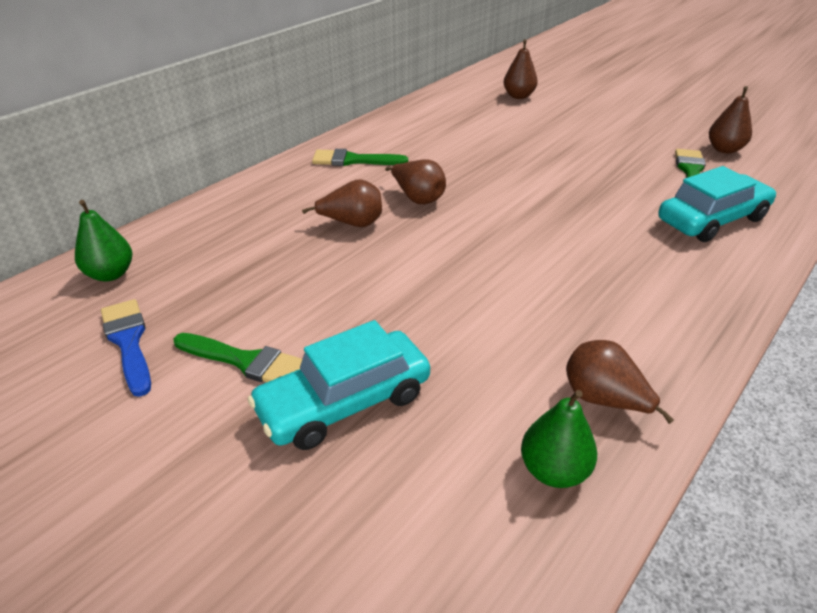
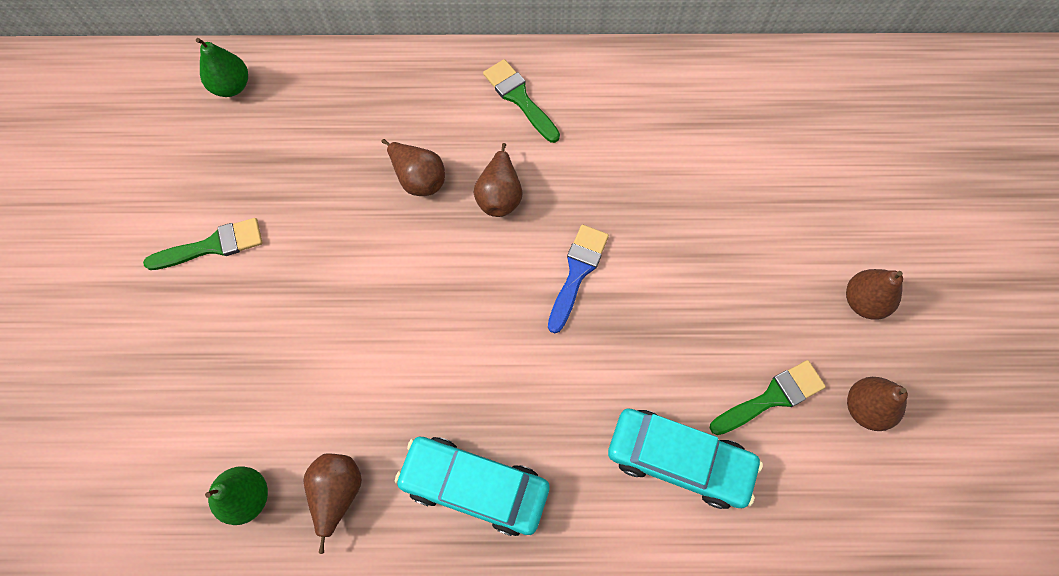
camera: 50 degrees right, 30 degrees up
(128, 342) = (180, 165): blue brush -> blue brush (577, 272)
(245, 361) = (212, 246): green brush -> green brush turned 90 degrees counterclockwise
(344, 402) = (219, 333): turquoise car -> turquoise car (474, 486)
(518, 96) = (804, 134): brown pear -> brown pear (863, 301)

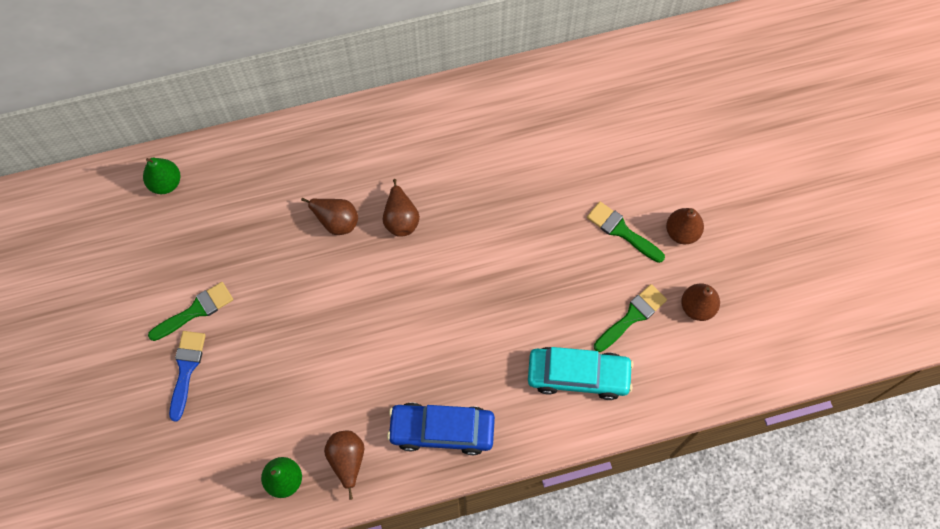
camera: 15 degrees left, 0 degrees up
(474, 486) = (442, 430): turquoise car -> blue car
(519, 98) = (394, 138): green brush -> green brush (622, 231)
(577, 272) = (474, 262): blue brush -> blue brush (186, 369)

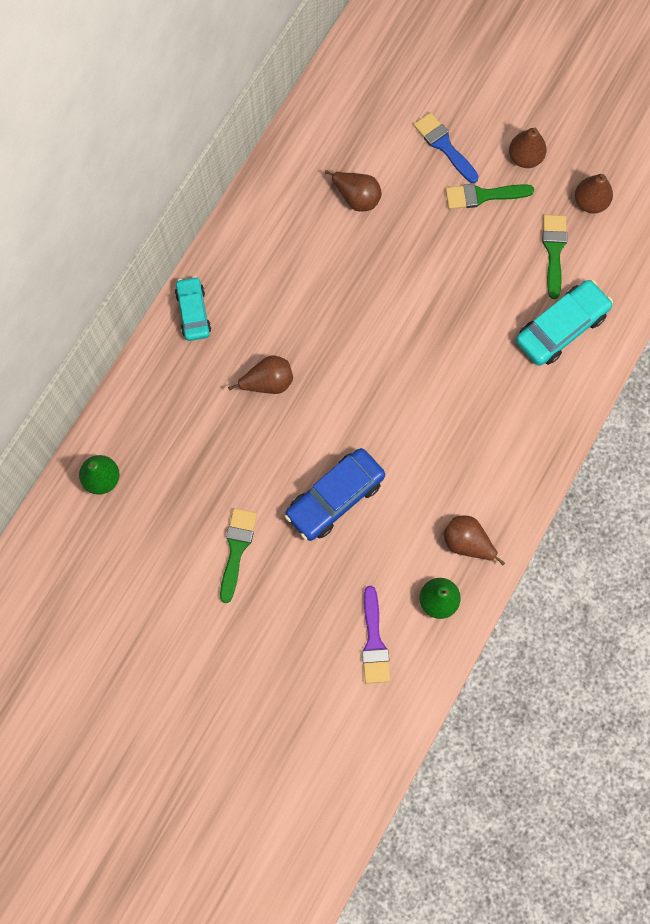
camera: 45 degrees left, 5 degrees up
(186, 369) = (278, 597): blue brush -> blue brush (444, 146)
(212, 463) = (374, 641): none -> purple brush
(339, 130) = (193, 312): none -> turquoise car
(401, 219) = (315, 335): brown pear -> brown pear (357, 198)
(442, 430) = (509, 457): blue car -> blue car (335, 498)

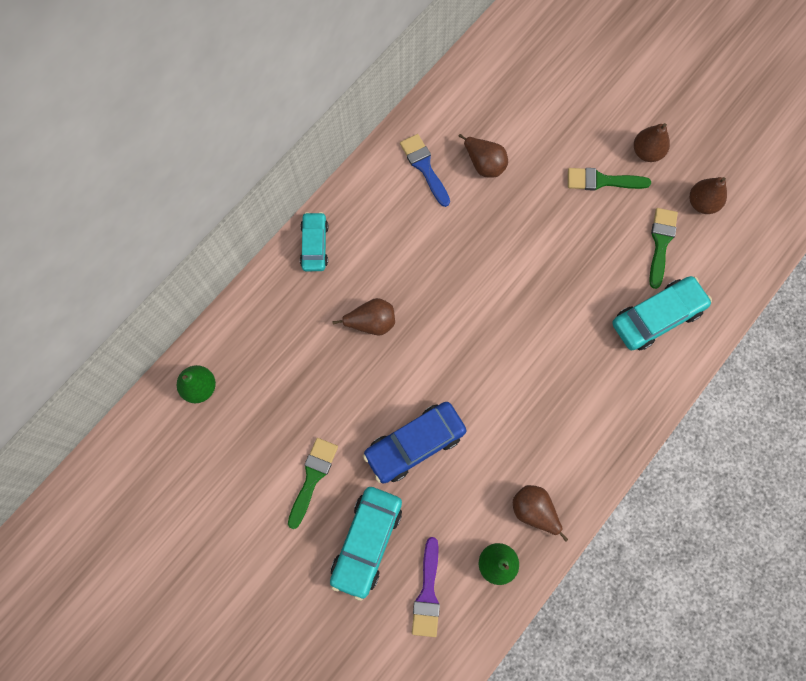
camera: 10 degrees right, 0 degrees up
(303, 602) = (366, 542): none -> turquoise car
(444, 146) = (573, 129): blue brush -> blue brush (424, 167)

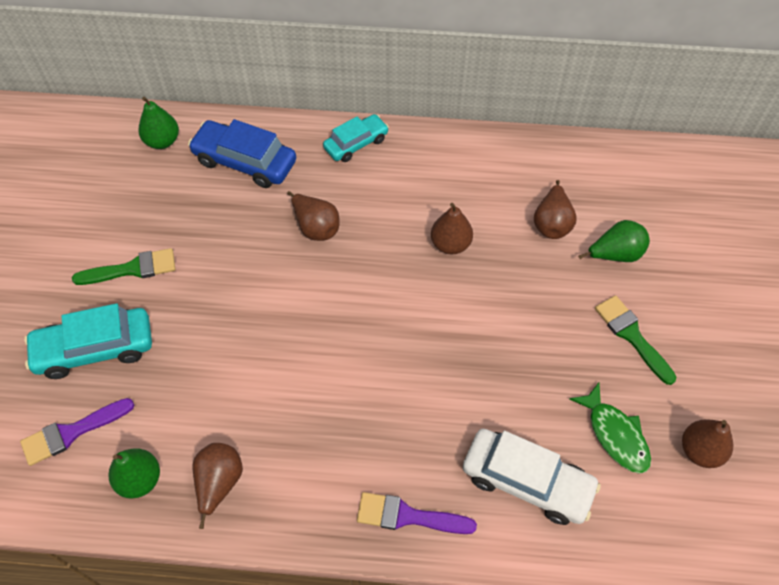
camera: 55 degrees right, 15 degrees down
(414, 444) = (219, 332): blue car -> blue car (245, 162)
(424, 167) = (504, 179): blue brush -> none
(536, 144) = (615, 254): none -> green pear
(633, 404) = (408, 516): none -> purple brush
(646, 152) = (704, 359): brown pear -> brown pear (450, 244)
(657, 317) = (527, 481): turquoise car -> white car
(661, 243) = (615, 435): green brush -> green fish

